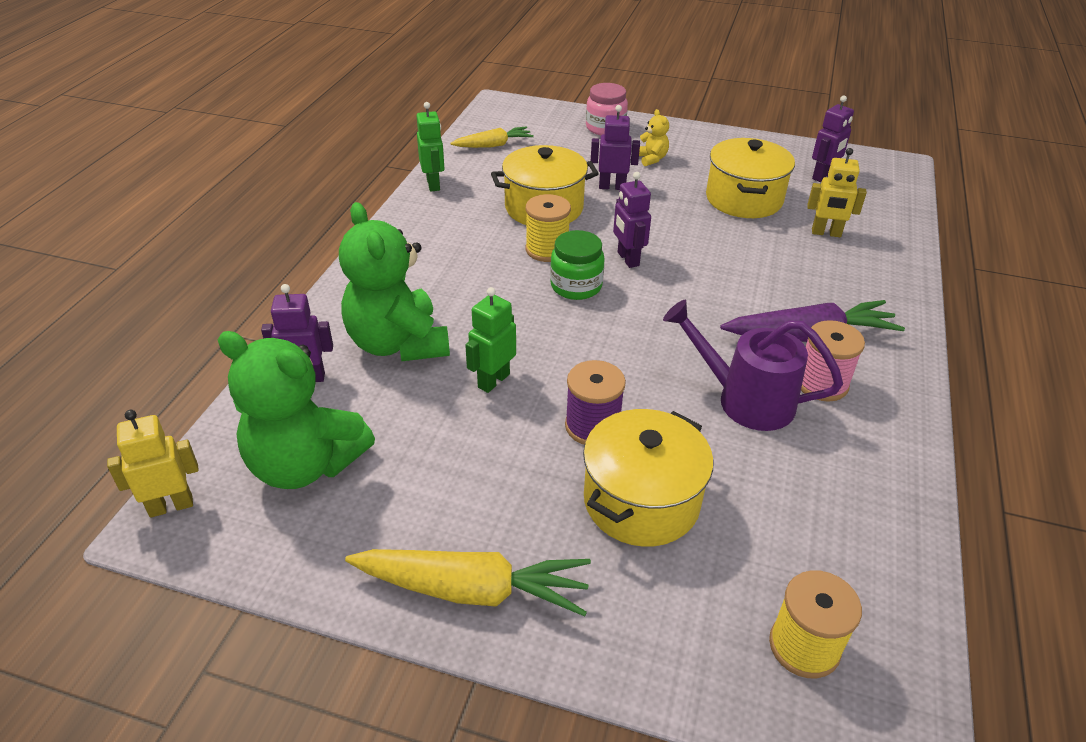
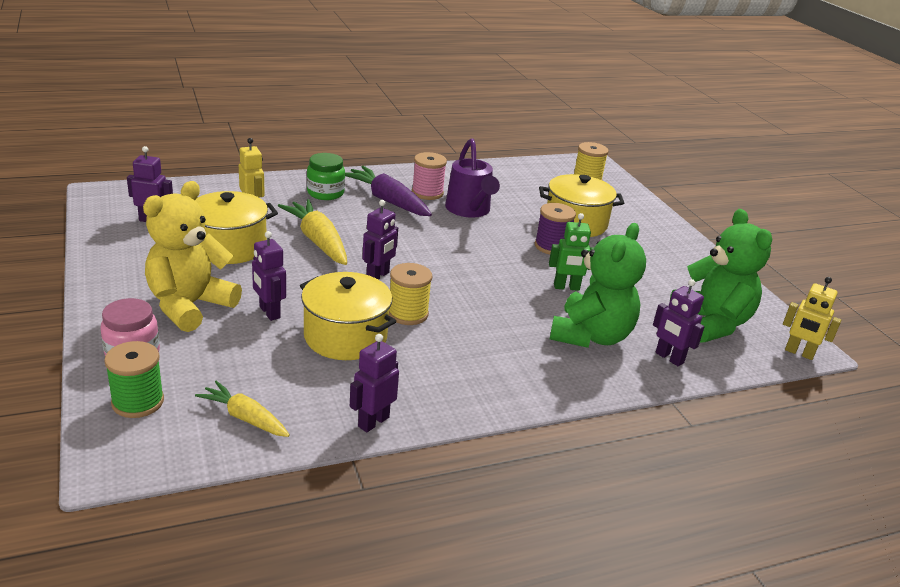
camera: 130 degrees left, 10 degrees down
(433, 184) = (373, 422): green robot -> purple robot
(473, 590) = (681, 249): yellow carrot -> yellow carrot (318, 241)
(548, 119) = (138, 402): none -> green spool
(576, 286) = (437, 287): green jar -> green jar (325, 193)
(651, 159) = (189, 306): yellow teddy bear -> yellow teddy bear, size x2.32

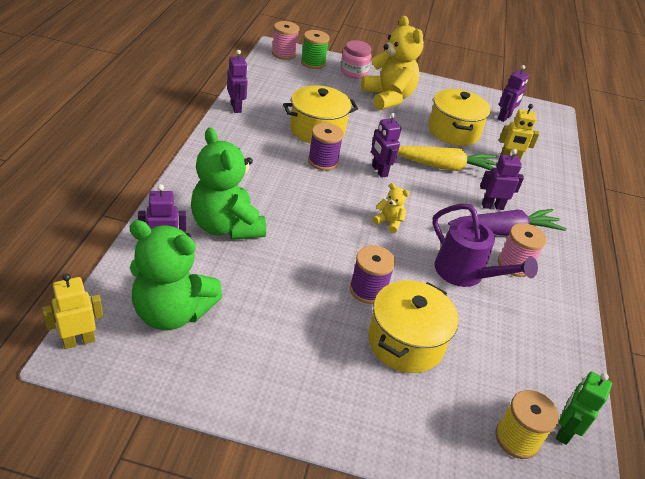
camera: 120 degrees right, 10 degrees up
(131, 446) = (284, 54): none -> pink spool
(245, 417) = (276, 80): yellow carrot -> none
(269, 312) = (363, 117): purple robot -> purple robot (492, 206)
(325, 193) = (530, 203): green jar -> none
(408, 314) = (323, 161): yellow spool -> purple spool
(455, 254) = (388, 222): none -> yellow teddy bear
(469, 210) = (465, 274): purple watering can -> purple watering can turned 150 degrees counterclockwise
(566, 287) = (296, 255): green robot -> green robot (564, 431)

